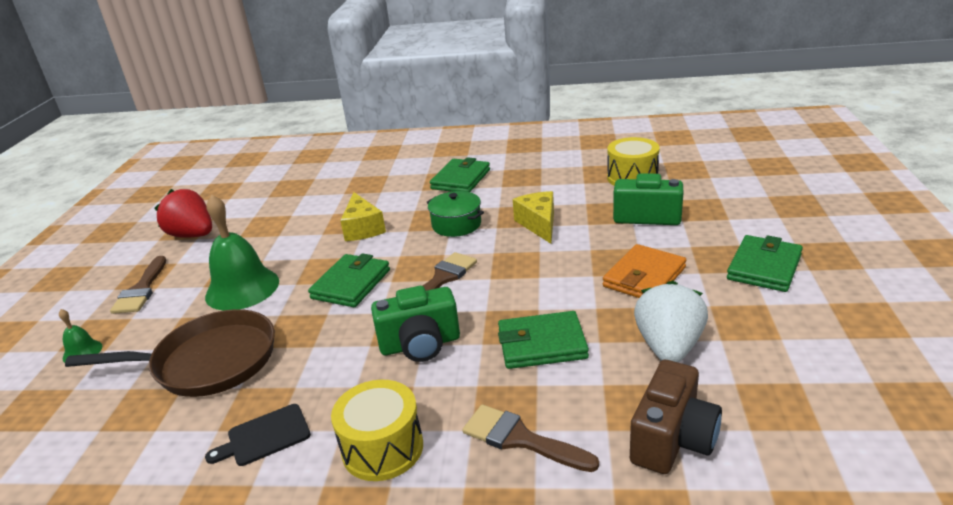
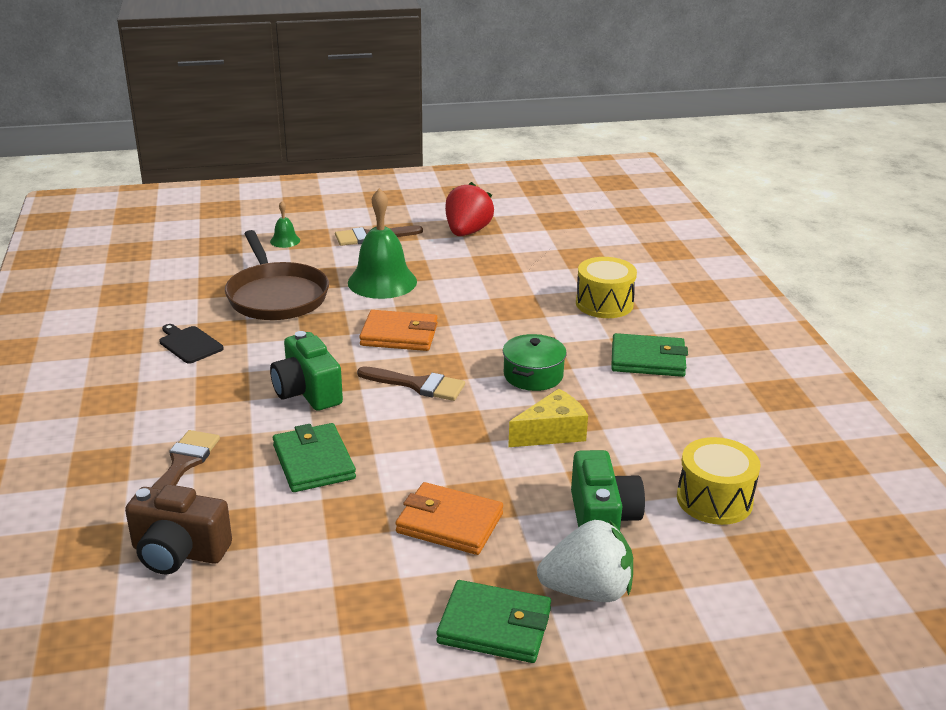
camera: 70 degrees right, 0 degrees up
(351, 284) = (399, 335): green wallet -> orange wallet
(363, 228) = (507, 318): yellow cheese -> none
(382, 448) = (174, 399): yellow drum -> yellow drum (604, 304)
(669, 347) = (316, 546): white strawberry -> white strawberry (588, 591)

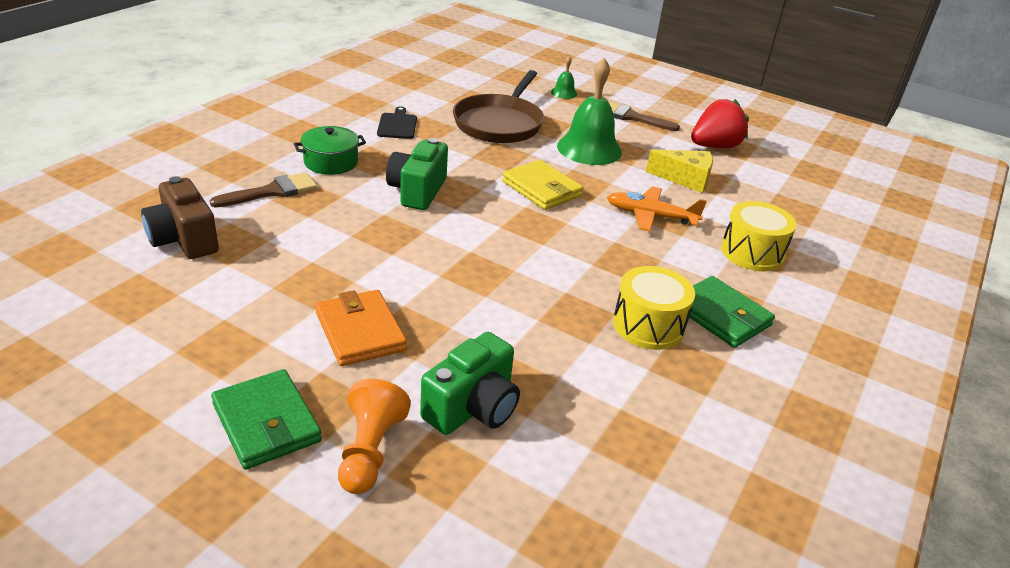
camera: 40 degrees right, 5 degrees up
(314, 462) = (346, 236): green wallet -> none
(399, 335) = (542, 189): orange wallet -> yellow wallet
(418, 385) = (498, 228): brown brush -> none
(506, 313) = (651, 216): none -> orange plane
(533, 375) = (598, 271): green pot -> green pot (331, 162)
(552, 433) = (542, 320): yellow cheese -> yellow cheese (685, 179)
(588, 591) = (370, 451): white strawberry -> orange pawn
(714, 500) = (594, 462): yellow drum -> yellow drum (648, 325)

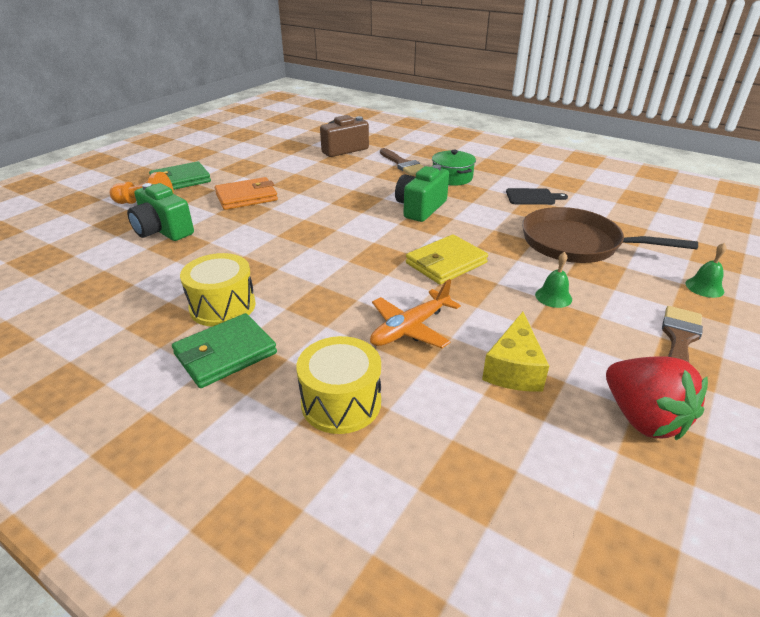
camera: 95 degrees right, 0 degrees up
(417, 191) = (420, 208): green camera -> green camera turned 75 degrees counterclockwise
(589, 149) = (553, 297): green bell -> green bell, size x0.46
(651, 216) = (410, 328): orange plane -> orange plane turned 150 degrees counterclockwise

